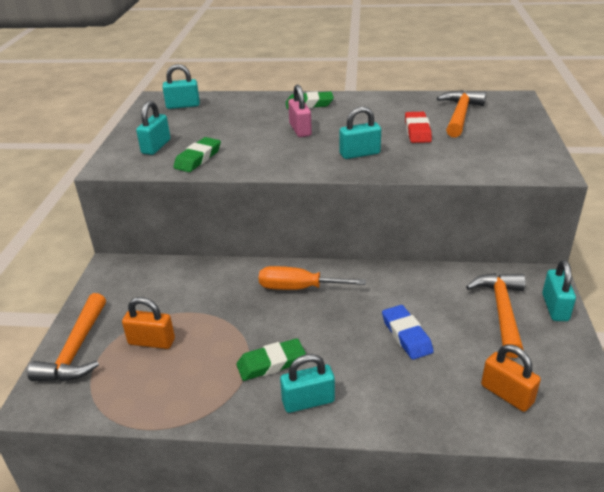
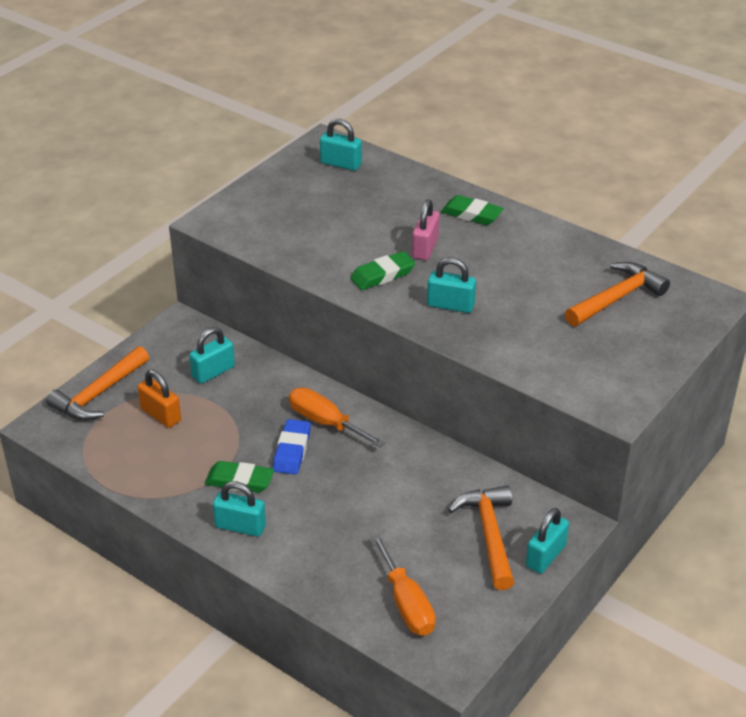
camera: 30 degrees right, 5 degrees up
(156, 147) = (268, 213): turquoise padlock -> turquoise padlock (213, 372)
(198, 158) = (293, 246): green eraser -> green eraser (382, 275)
(406, 335) = (376, 513): blue eraser -> blue eraser (292, 450)
(417, 131) = (543, 300): red eraser -> none
(501, 311) = (489, 534): orange hammer -> orange hammer turned 45 degrees counterclockwise
(507, 394) = (406, 603): orange padlock -> orange screwdriver

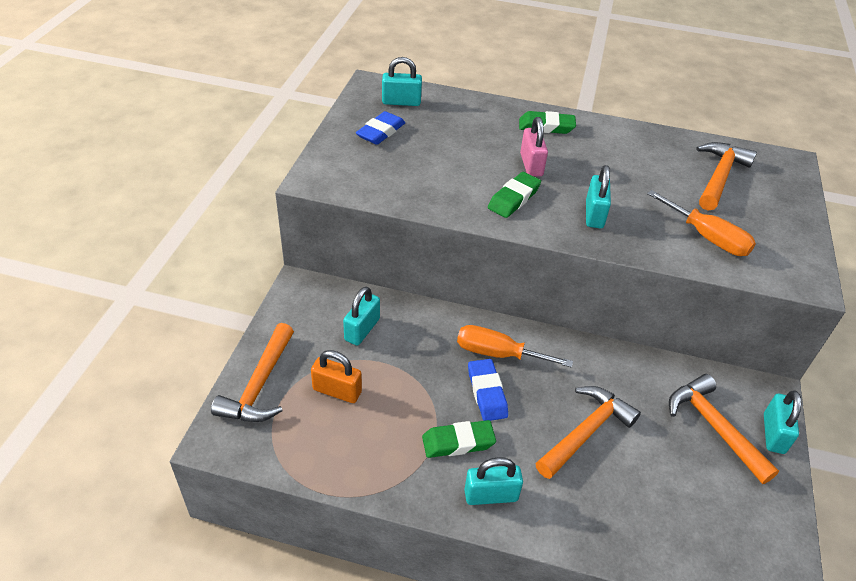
camera: 25 degrees left, 5 degrees up
(300, 189) = (381, 132): none -> blue eraser
(361, 504) = (586, 431): none -> orange hammer
(406, 603) = (698, 529): orange screwdriver -> orange screwdriver (707, 237)
(450, 305) = (594, 214): turquoise padlock -> turquoise padlock turned 75 degrees counterclockwise

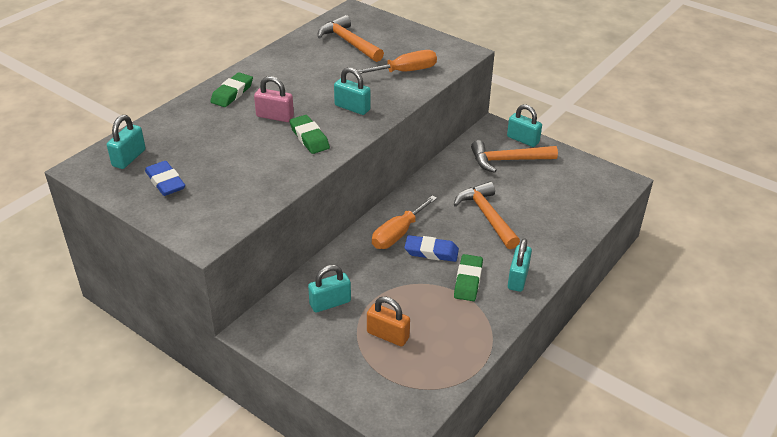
camera: 65 degrees left, 5 degrees down
(259, 385) = (357, 384): orange hammer -> none
(337, 391) = (388, 335): orange padlock -> orange padlock turned 75 degrees clockwise
(362, 329) = (330, 303): turquoise padlock -> turquoise padlock turned 75 degrees counterclockwise

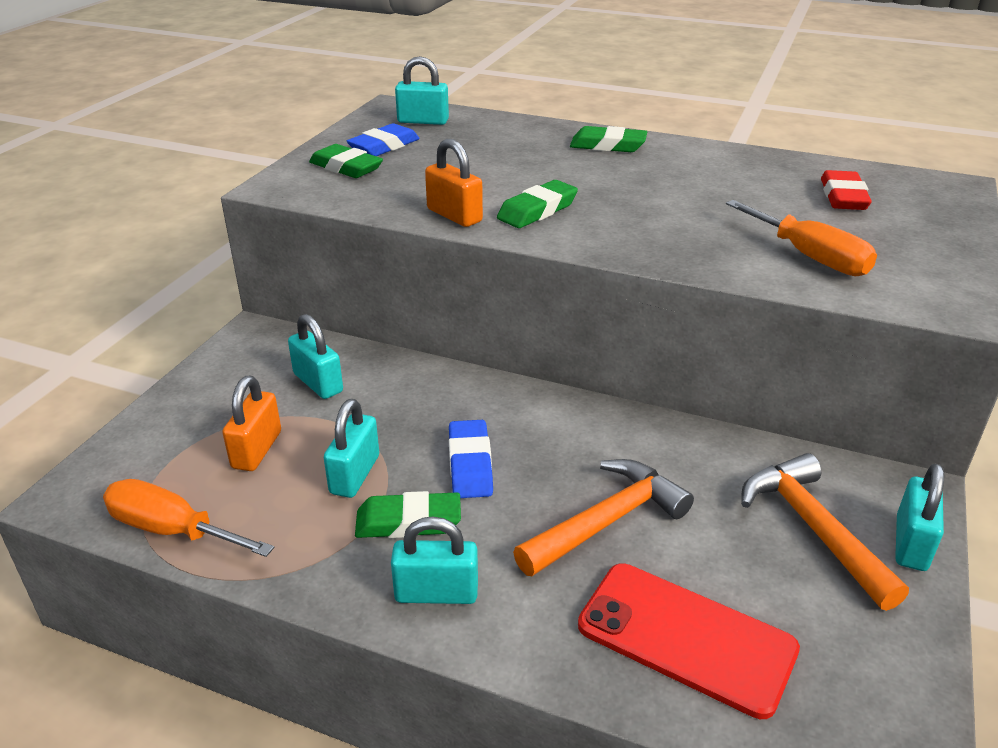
camera: 75 degrees right, 5 degrees down
(193, 203) = (346, 167): none -> green eraser
(275, 116) = (574, 180): pink padlock -> none
(298, 168) = (454, 215): none -> orange padlock
(349, 42) = (843, 197): orange hammer -> red eraser
(352, 108) = (647, 229): turquoise padlock -> turquoise padlock (355, 474)
(398, 234) = (500, 419): orange screwdriver -> orange screwdriver (172, 530)
(558, 212) = (686, 638): none -> red phone

